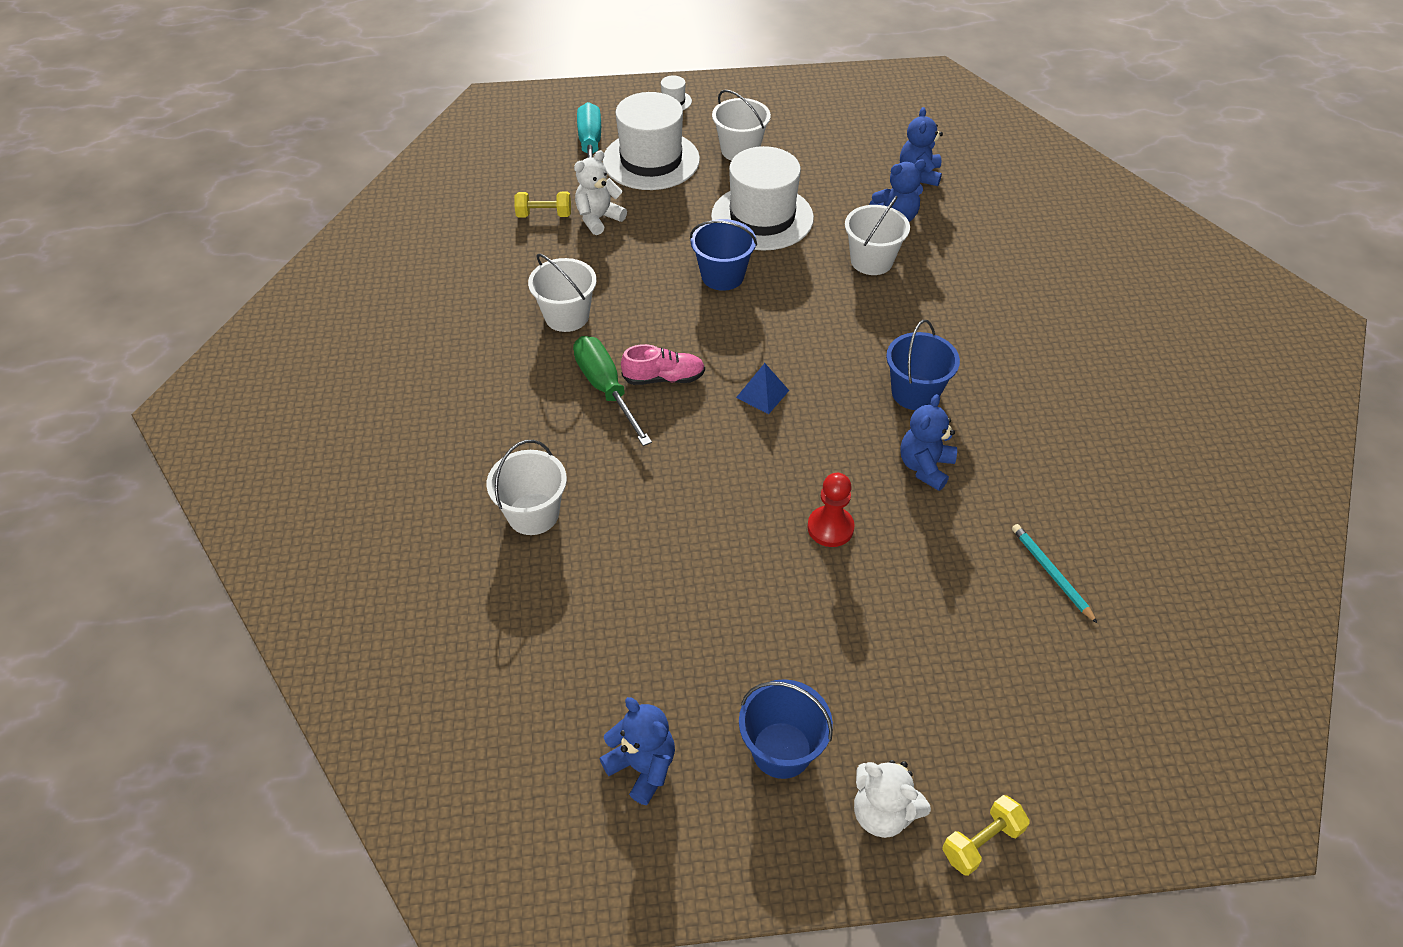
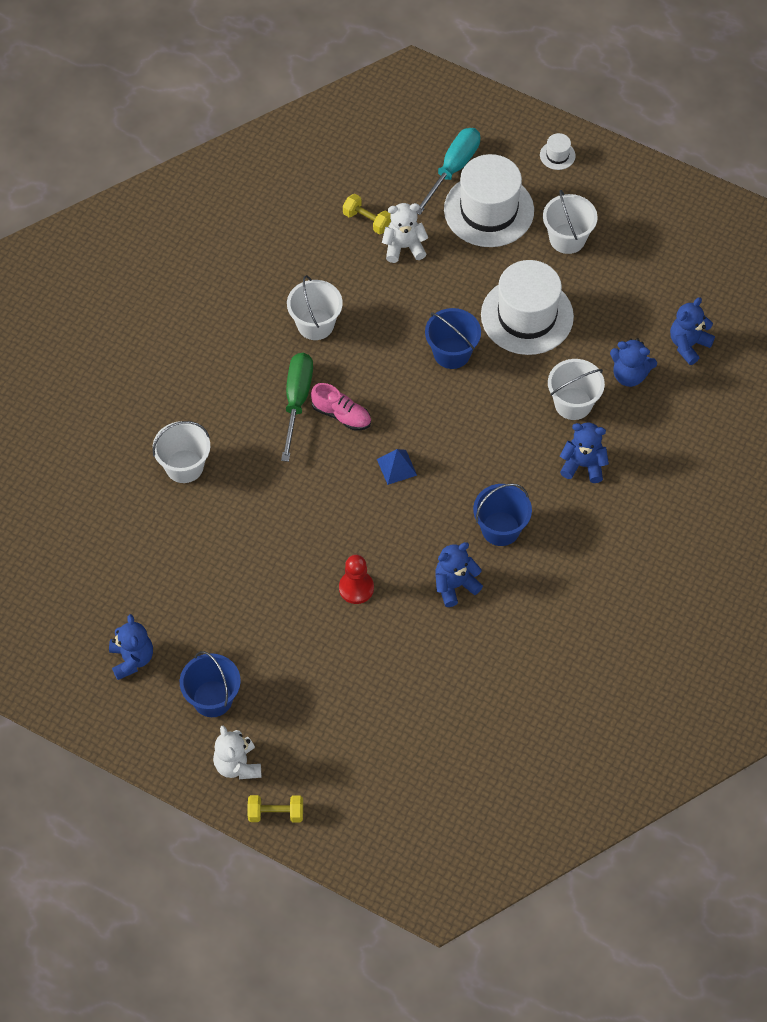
camera: 35 degrees right, 10 degrees up
(931, 302) = (583, 465): none -> blue teddy bear
(1051, 573) = (464, 702): turquoise pencil -> none

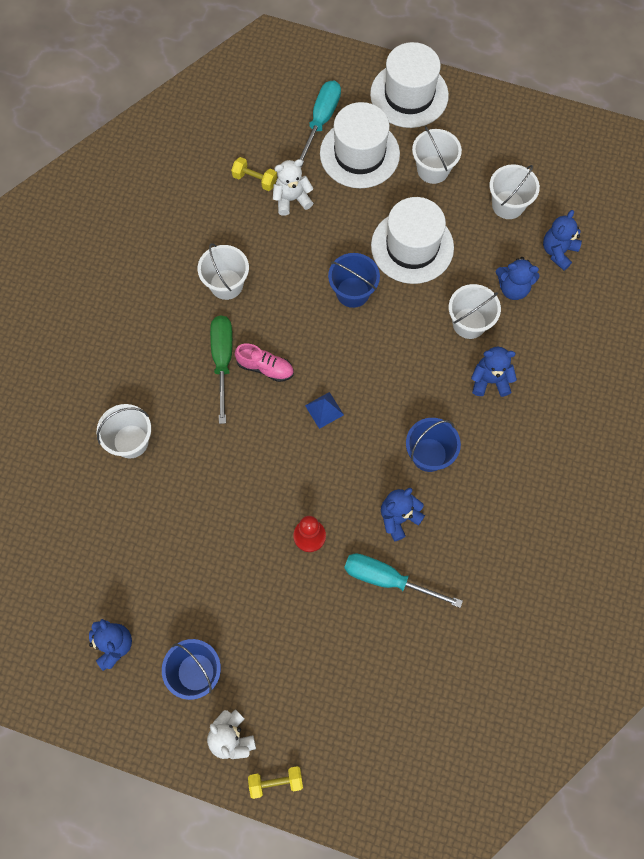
camera: 10 degrees left, 10 degrees up
(430, 643) = (387, 579): none -> turquoise screwdriver
(557, 155) = (409, 95): white hat -> white hat, size x2.49
(643, 288) = (508, 205): none -> white bucket

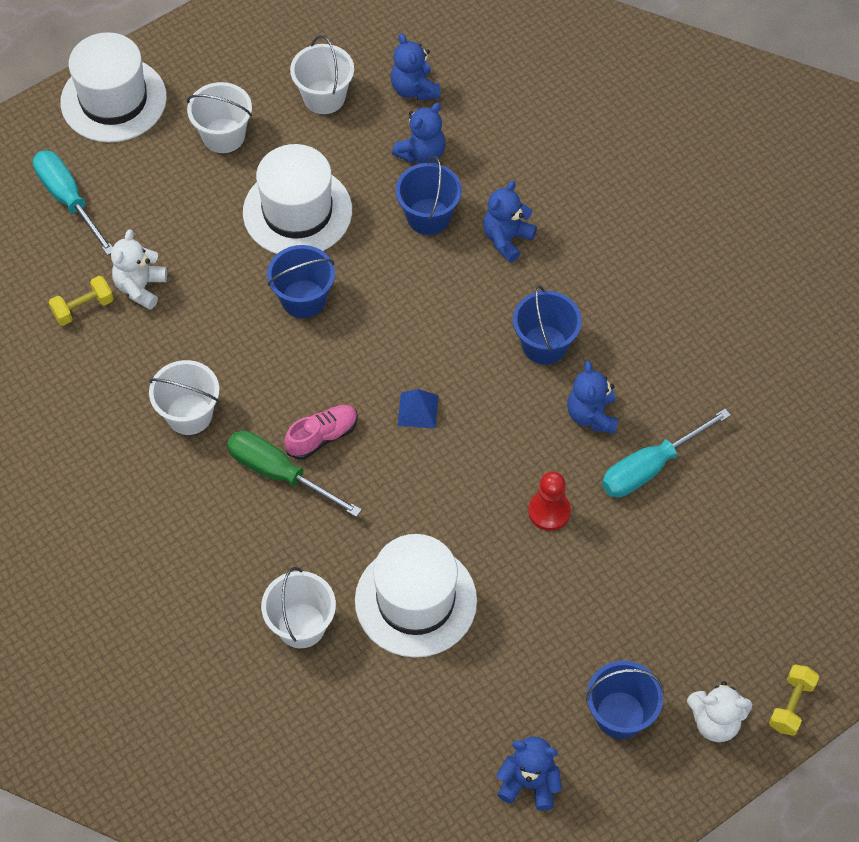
camera: 55 degrees left, 10 degrees down
(359, 154) = (143, 189): white hat -> white hat (416, 600)
(469, 323) = (428, 216): white bucket -> blue bucket

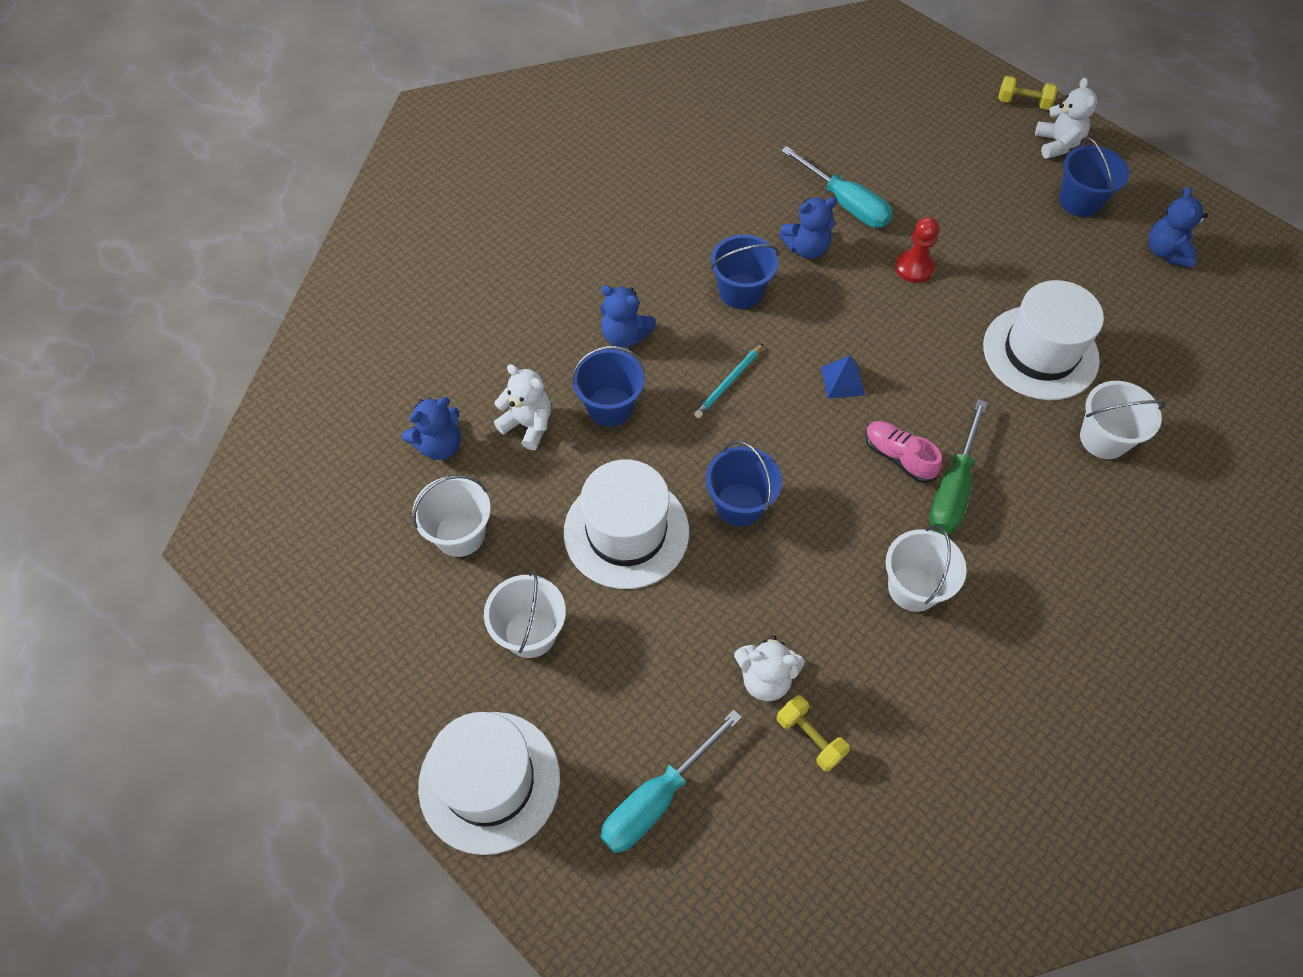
camera: 100 degrees left, 0 degrees up
(421, 153) = (528, 425): blue teddy bear -> white teddy bear
(435, 314) = (729, 383): none -> turquoise pencil

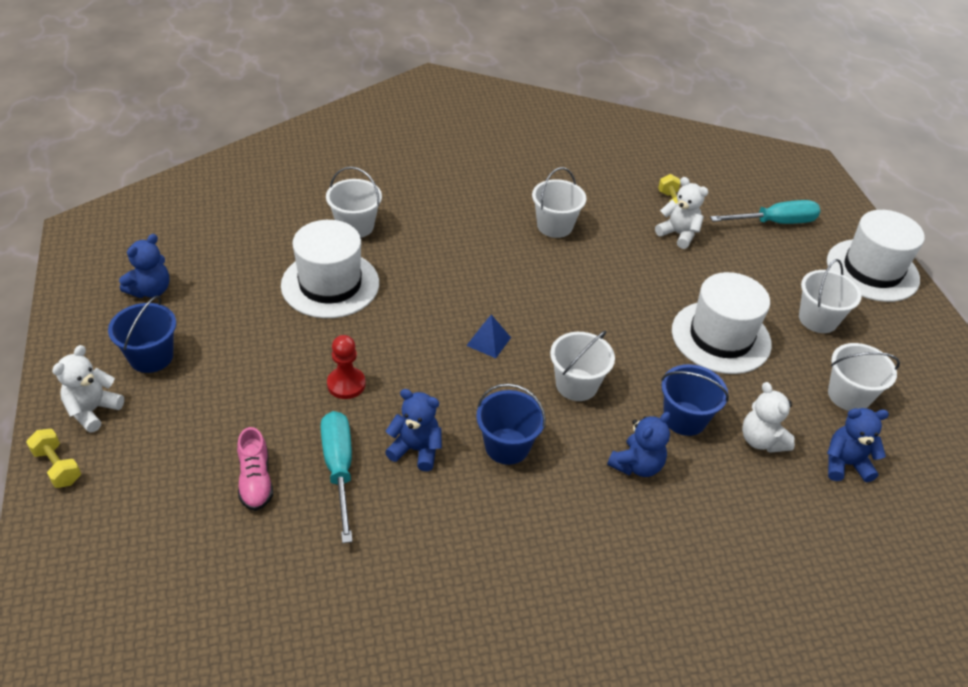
camera: 150 degrees left, 15 degrees down
(625, 336) = (637, 465): blue teddy bear -> blue teddy bear turned 75 degrees clockwise
(729, 383) = (576, 385): turquoise pencil -> white bucket
(739, 504) = (629, 312): blue bucket -> none
(898, 457) = (497, 282): pink shoe -> pink shoe (255, 480)
(953, 488) = (479, 252): green screwdriver -> none

